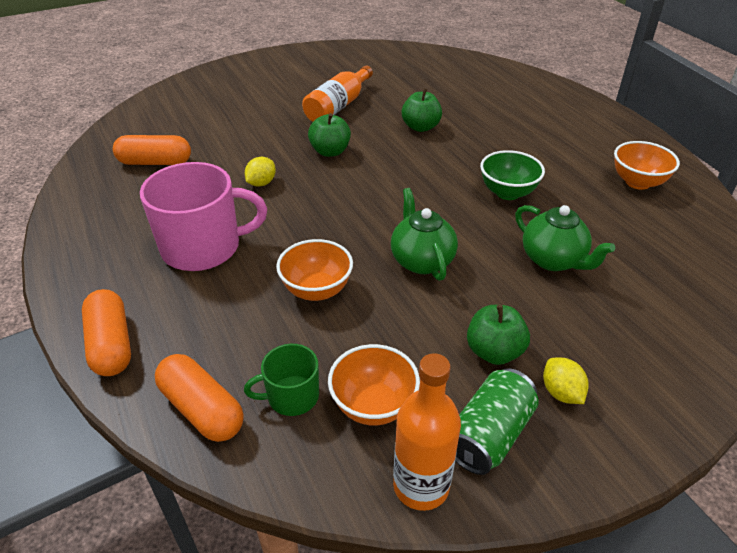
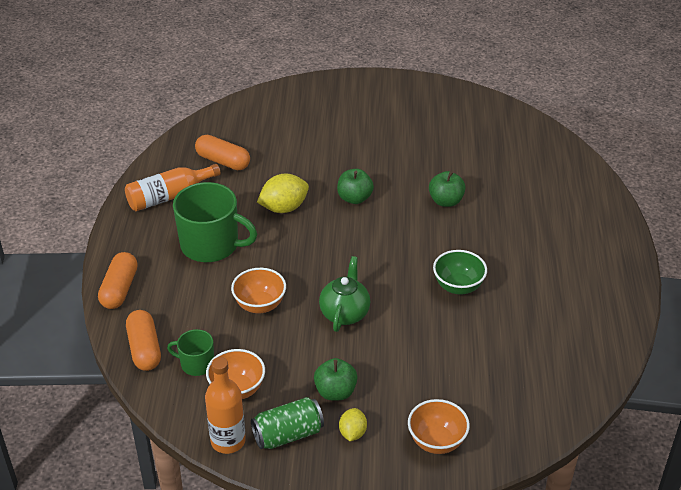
camera: 30 degrees right, 0 degrees up
(203, 247) = (211, 245): pink mug -> green mug
(261, 183) = (284, 208): yellow lemon -> yellow lemon, size x1.69
(338, 106) = (396, 155): orange bottle -> orange bottle (169, 196)
(553, 260) = (437, 351): green teapot -> none
(637, 182) = (574, 319): orange bowl -> orange bowl (436, 441)

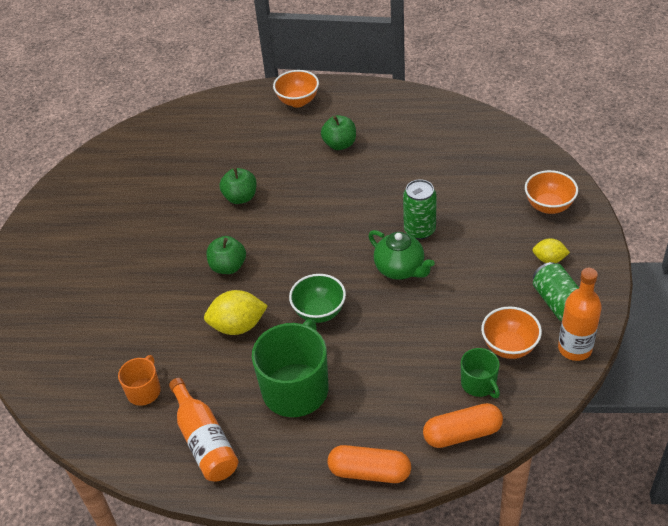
camera: 85 degrees left, 5 degrees up
(196, 364) = (479, 384): green mug -> green mug turned 45 degrees counterclockwise
(223, 161) = (144, 391): orange capsule -> orange mug
(260, 305) = (391, 337): orange bowl -> orange bowl (298, 101)
(284, 208) = (238, 326): yellow lemon -> yellow lemon turned 75 degrees counterclockwise
(335, 392) = (502, 272): green apple -> green apple (340, 144)
(345, 313) = (400, 269): green teapot -> green teapot turned 150 degrees counterclockwise
(399, 329) = (419, 230): none -> green can
(458, 286) = (362, 191): green bowl -> green bowl (319, 312)

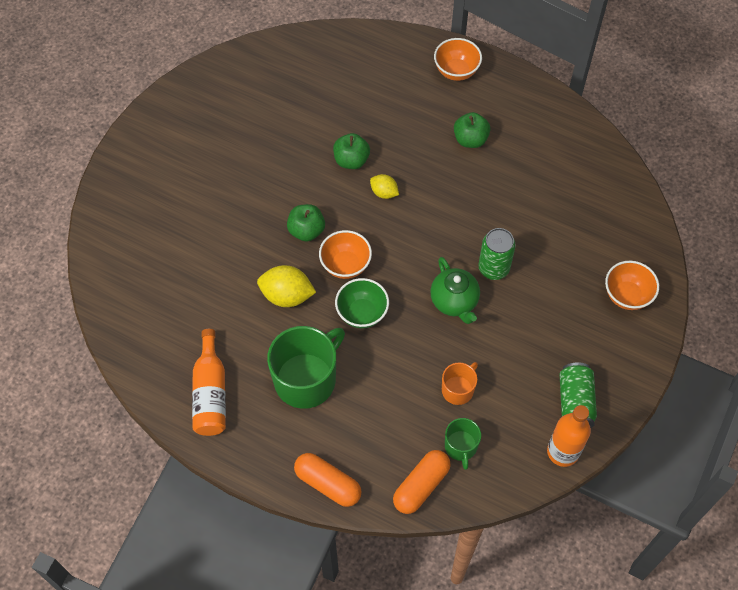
camera: 20 degrees right, 15 degrees up
(144, 391) = (183, 323): orange mug -> orange mug (458, 389)
(462, 434) = (421, 486): orange capsule -> orange capsule turned 60 degrees counterclockwise
(509, 347) = (507, 423): orange bowl -> orange bowl (345, 265)
(549, 259) = (593, 352): yellow lemon -> yellow lemon (384, 192)

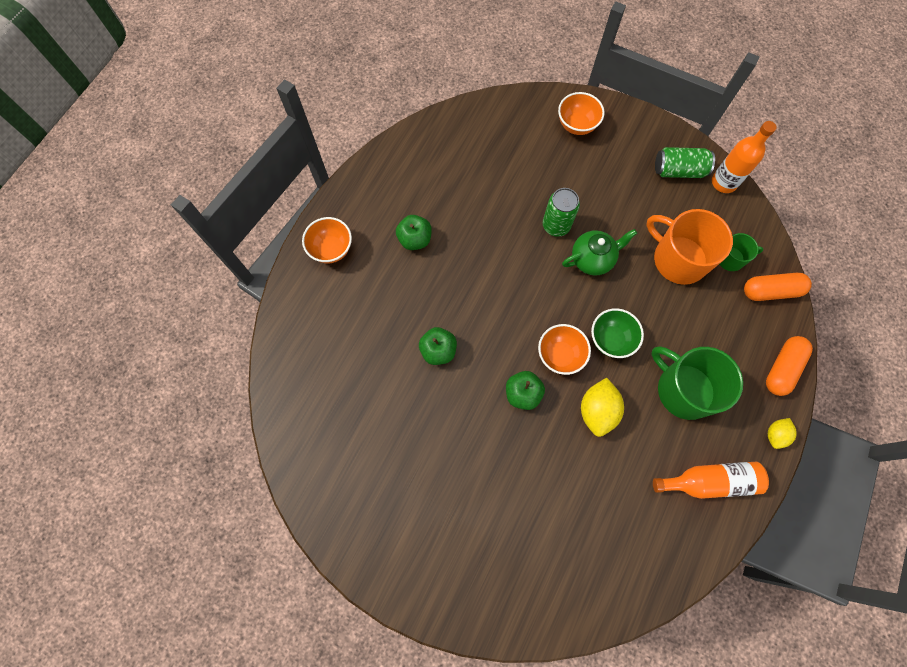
camera: 90 degrees left, 10 degrees up
(384, 192) = (476, 319): yellow lemon -> yellow lemon (775, 435)
(421, 486) = (771, 291): orange capsule -> orange capsule turned 45 degrees counterclockwise
(458, 389) = (678, 259): orange mug -> orange mug, size x1.93

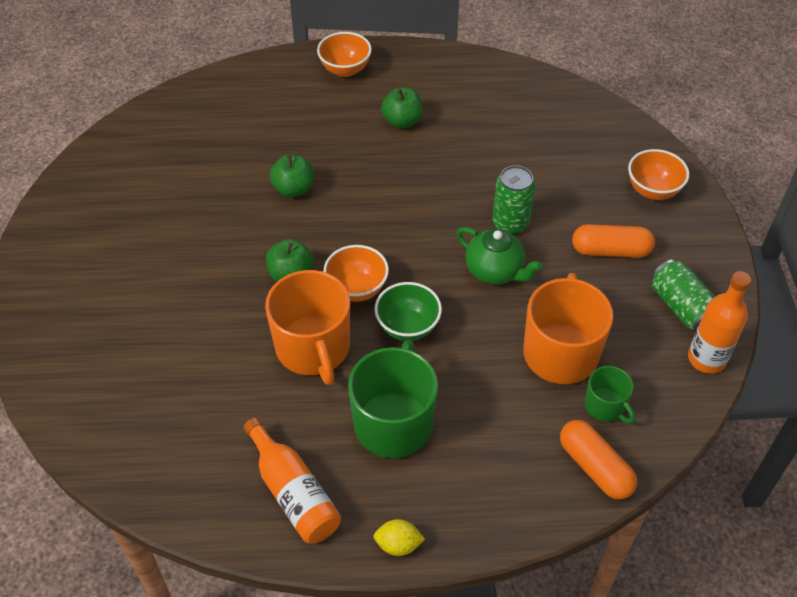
camera: 60 degrees right, 20 degrees down
(597, 411) = (313, 348): yellow lemon -> orange mug
(782, 368) = (495, 520): orange capsule -> orange capsule (610, 251)

